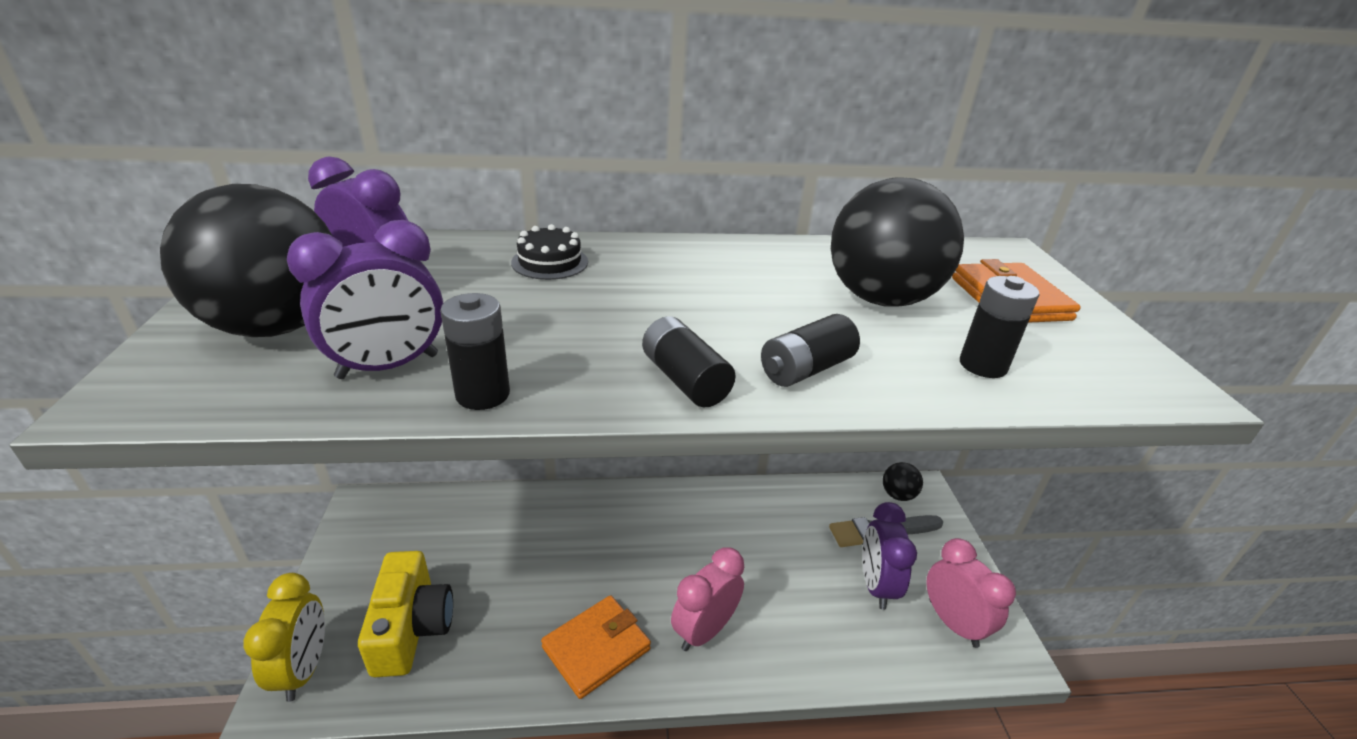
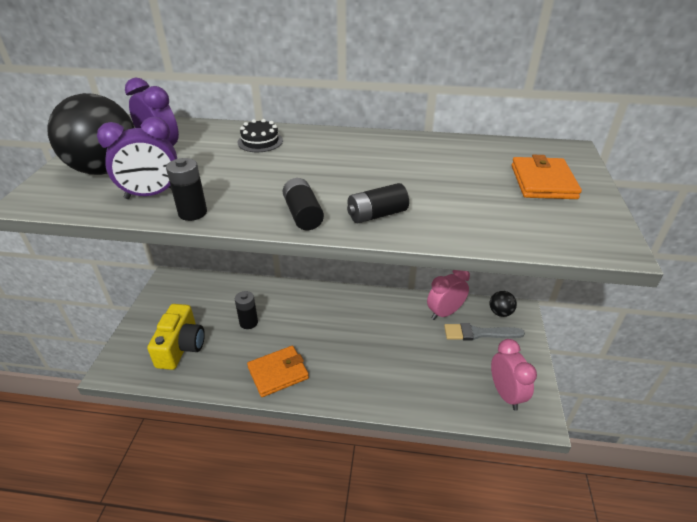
camera: 15 degrees right, 5 degrees up
(304, 669) = (123, 358): yellow clock -> none
(704, 630) = (344, 373): pink clock -> pink clock (445, 313)
(876, 585) = (462, 365): purple clock -> none
(880, 299) = (452, 176): black ball -> none
(982, 365) = (491, 222): black battery -> black battery (248, 322)

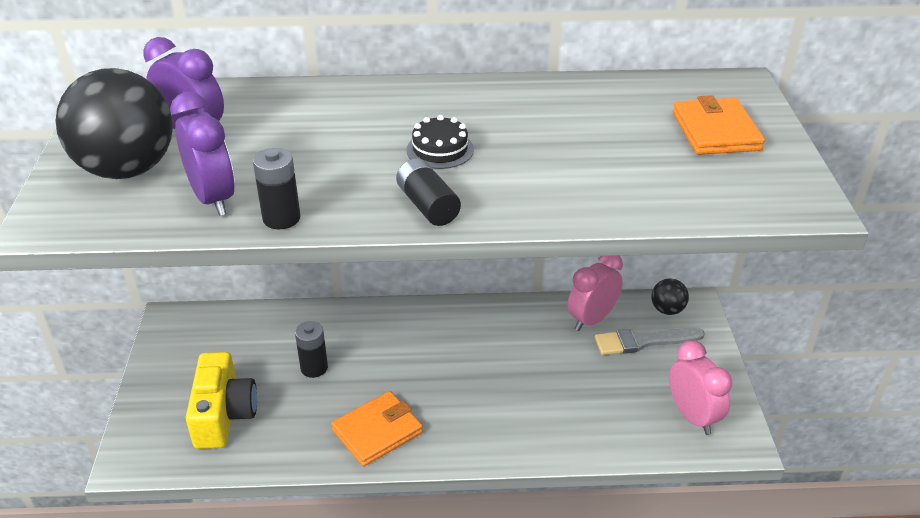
camera: 10 degrees left, 0 degrees up
(152, 194) = (213, 199): purple clock -> purple clock turned 90 degrees counterclockwise
(260, 141) = (329, 107): black cake -> black cake (440, 150)
(377, 215) = (522, 196): black battery -> none

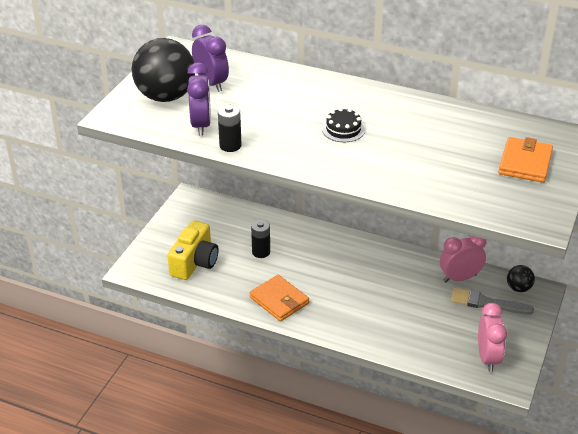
camera: 25 degrees right, 0 degrees up
(377, 431) = (279, 300): orange wallet -> orange wallet turned 60 degrees clockwise
(427, 206) = (313, 160): black battery -> none

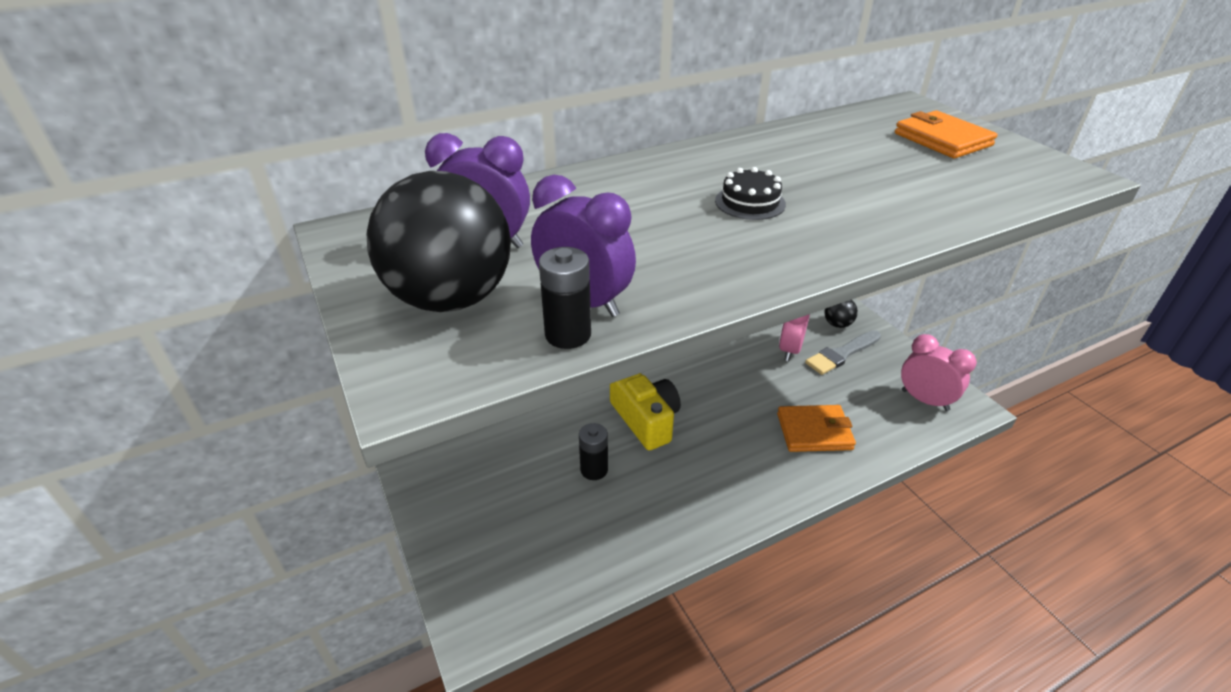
camera: 50 degrees left, 0 degrees up
(195, 262) = (540, 548): yellow camera -> yellow camera (645, 419)
(230, 146) = (679, 301): black battery -> black battery (568, 334)
(279, 300) = (696, 507): orange wallet -> orange wallet (814, 431)

